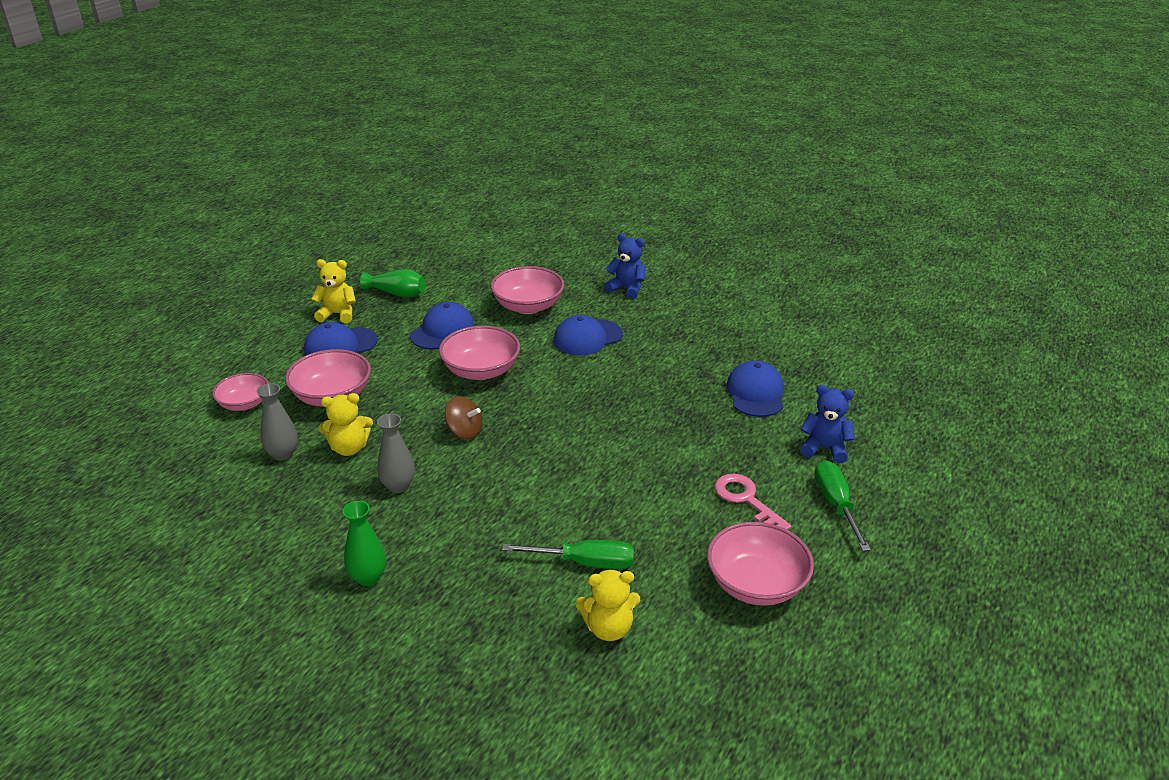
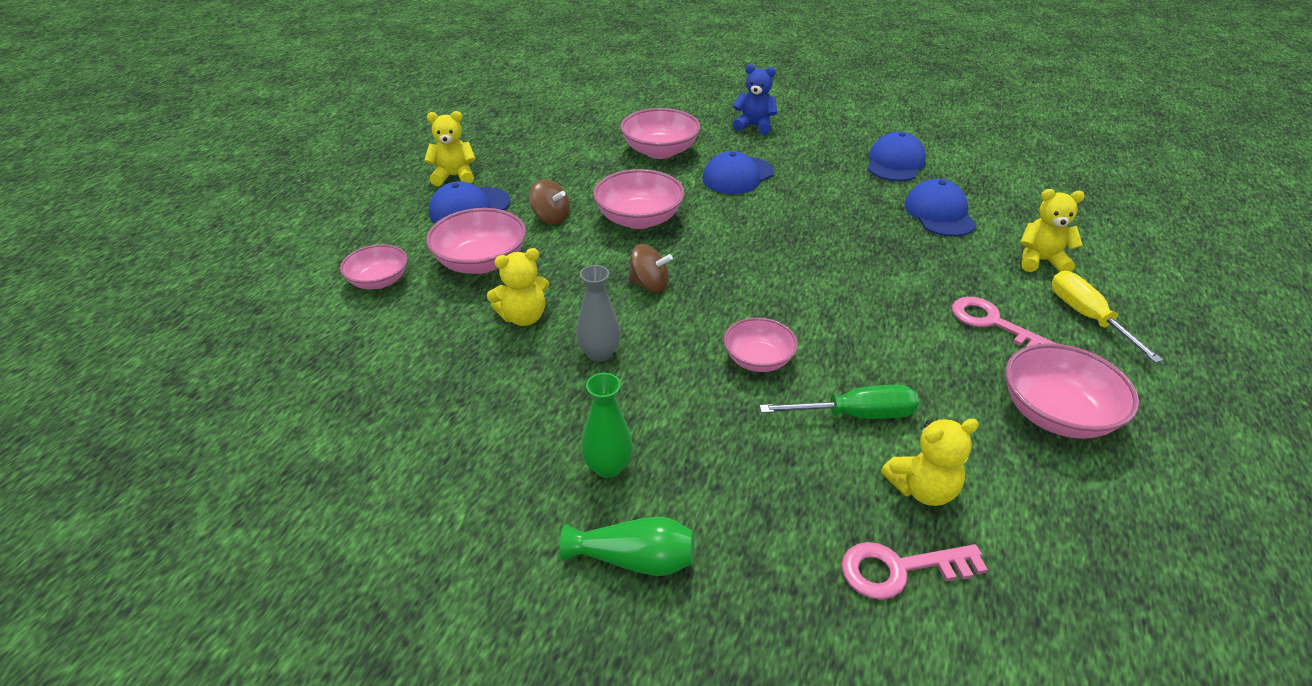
camera: 10 degrees left, 5 degrees up
(283, 454) = (446, 332): grey vase -> none
(397, 293) = (512, 150): green vase -> green vase (635, 559)
(406, 361) = (551, 217): none -> brown spinning top
(443, 331) = (579, 183): blue cap -> blue cap (895, 163)
(526, 507) = (758, 360): none -> pink bowl
(558, 684) = (899, 569): none -> pink key
(824, 448) = (1040, 261): blue teddy bear -> yellow teddy bear
(836, 505) = (1087, 317): green screwdriver -> yellow screwdriver

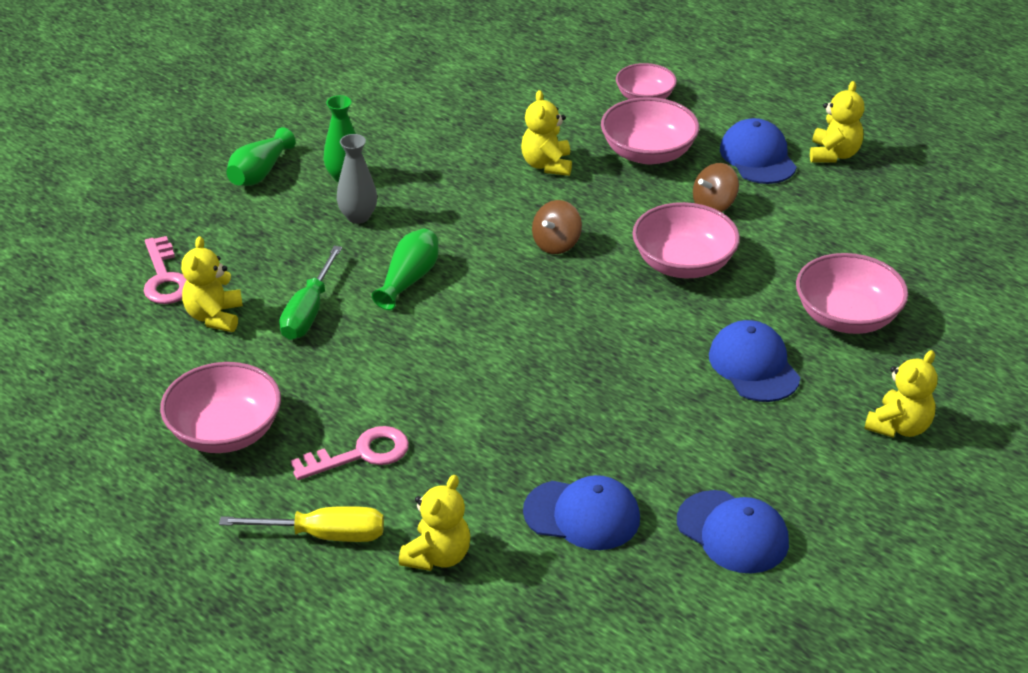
camera: 110 degrees right, 0 degrees up
(599, 353) = (472, 196): grey vase -> grey vase (358, 217)
(754, 126) = (899, 427): blue teddy bear -> yellow teddy bear
(758, 360) = (409, 279): pink bowl -> green vase
(899, 569) = (165, 278): pink key -> pink key turned 150 degrees clockwise

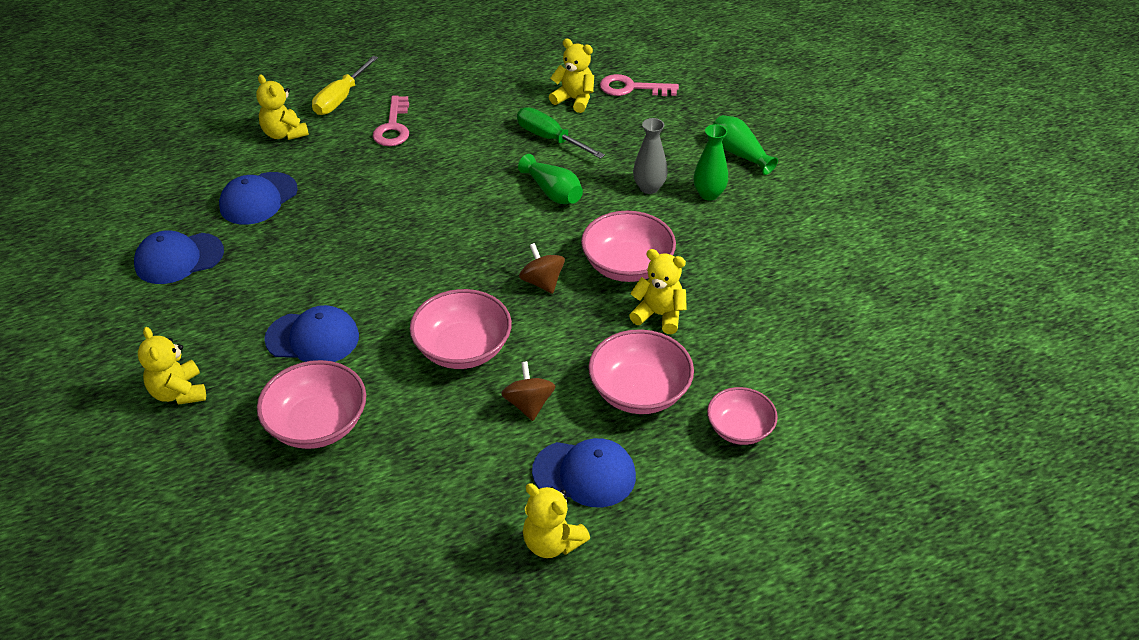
camera: 115 degrees right, 5 degrees up
(225, 432) = (458, 82): pink bowl -> pink bowl (627, 265)

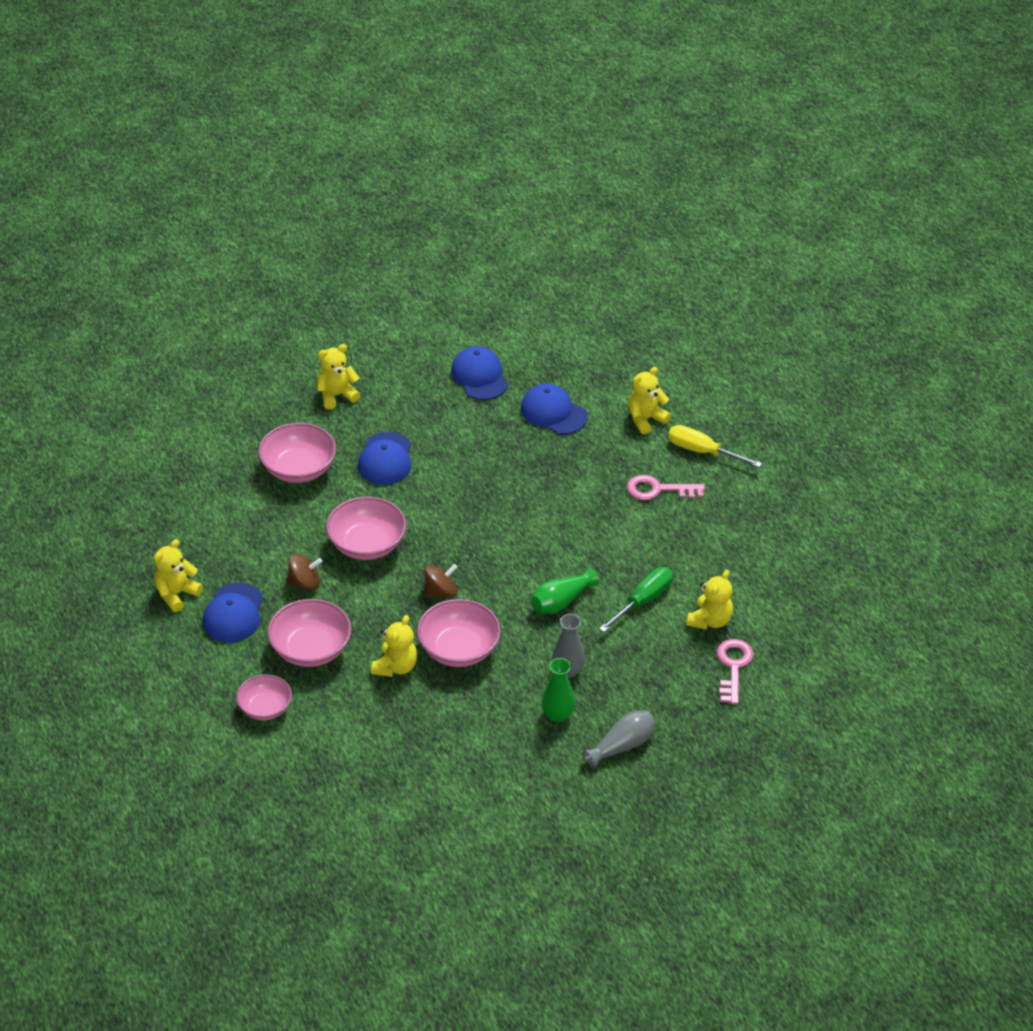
camera: 90 degrees right, 0 degrees up
(739, 153) = (622, 746): green vase -> grey vase

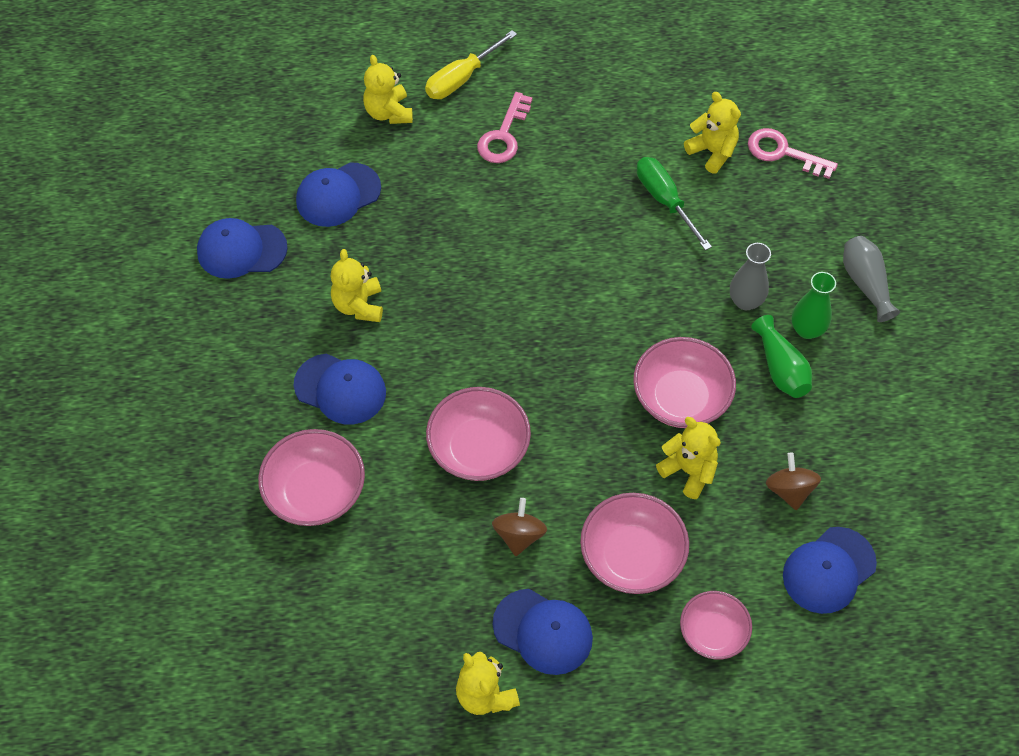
camera: 70 degrees left, 15 degrees up
(337, 395) = (201, 413): yellow teddy bear -> yellow teddy bear (359, 305)
(341, 767) = (828, 570): none -> blue cap
(440, 592) = (586, 391): brown spinning top -> brown spinning top (789, 490)
(561, 601) = (640, 276): green vase -> green vase (780, 368)

